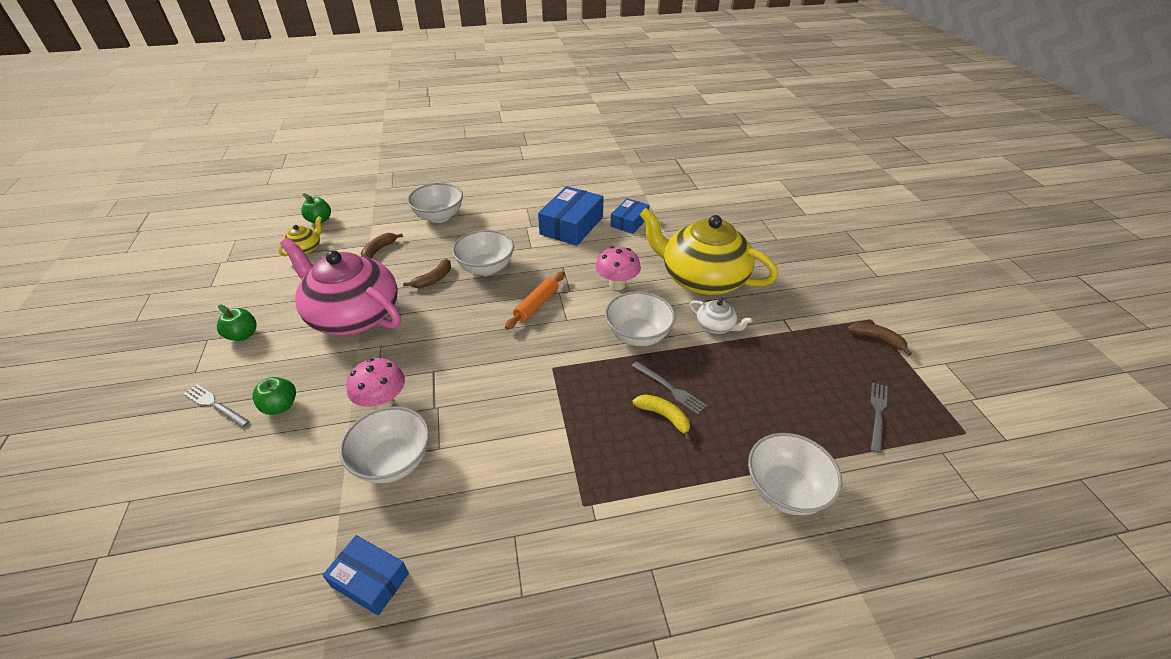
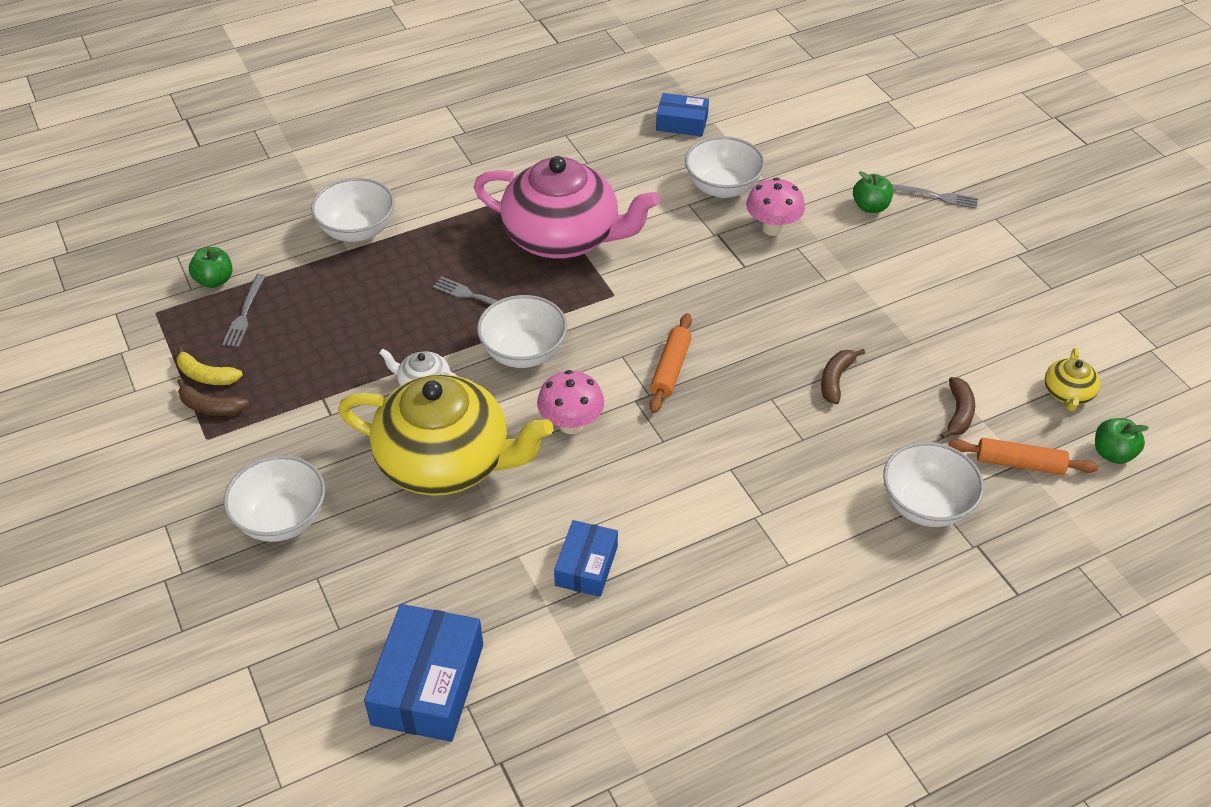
camera: 165 degrees right, 5 degrees up
(243, 335) = (995, 261): green apple -> green apple (215, 280)
(353, 315) = (893, 309): pink teapot -> pink teapot (563, 237)
(372, 224) = (1019, 463): none -> orange rolling pin
(486, 268) = (775, 414): white bowl -> white bowl (282, 519)
(571, 225) = (686, 533): blue box -> blue box (428, 684)
(664, 417) = (477, 268): yellow banana -> yellow banana (206, 375)

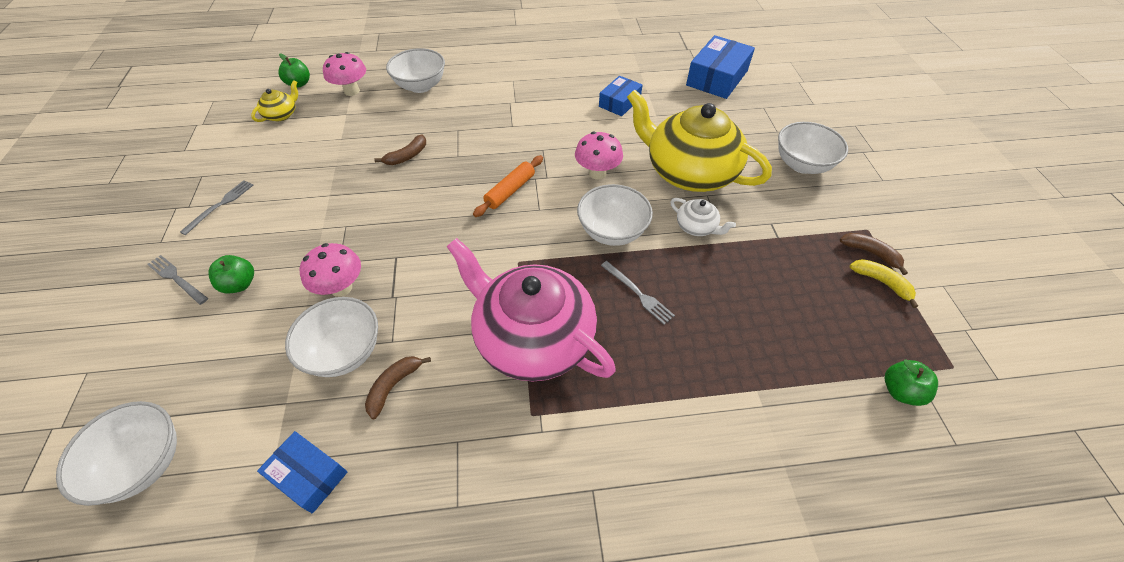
camera: 160 degrees left, 5 degrees up
(245, 313) = (858, 338): grey fork -> grey fork (220, 205)
(357, 230) = (745, 416): white bowl -> white bowl (144, 463)
(958, 413) = (355, 120): brown banana -> brown banana (394, 386)
(1019, 463) = (352, 91): orange rolling pin -> pink mushroom

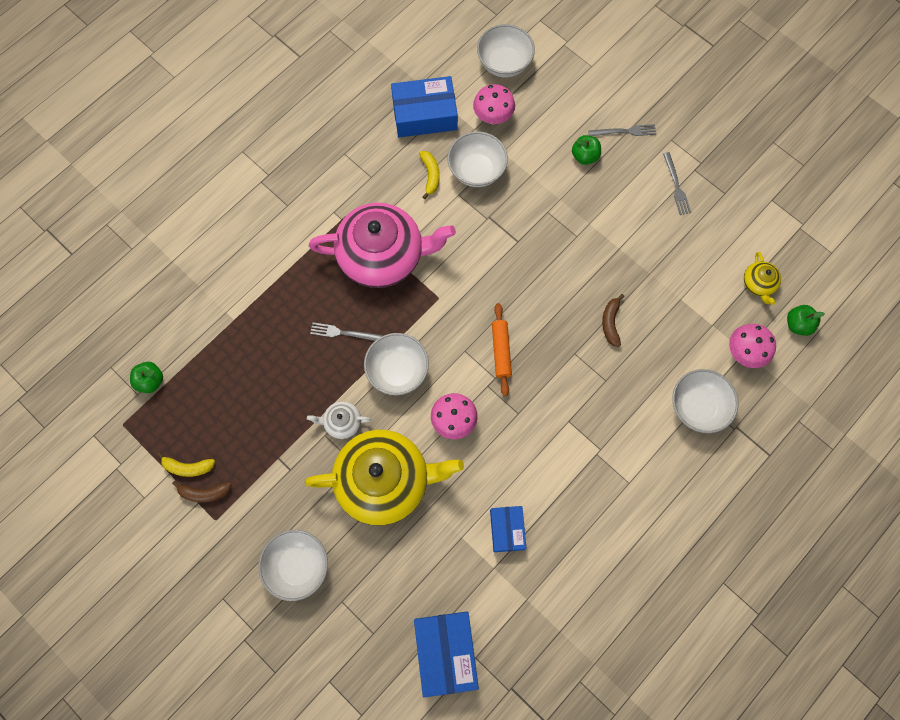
camera: 140 degrees right, 20 degrees up
(308, 475) = (424, 114): blue box -> blue box, size x1.65
(341, 288) = (524, 199): pink mushroom -> pink mushroom (493, 117)
(394, 386) = (430, 175): brown banana -> yellow banana

